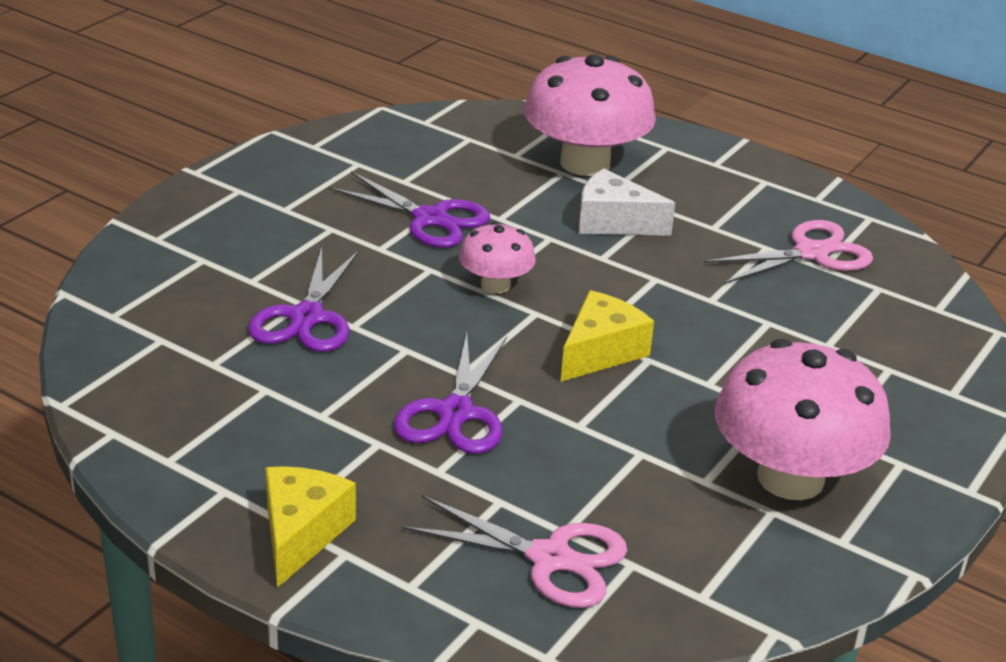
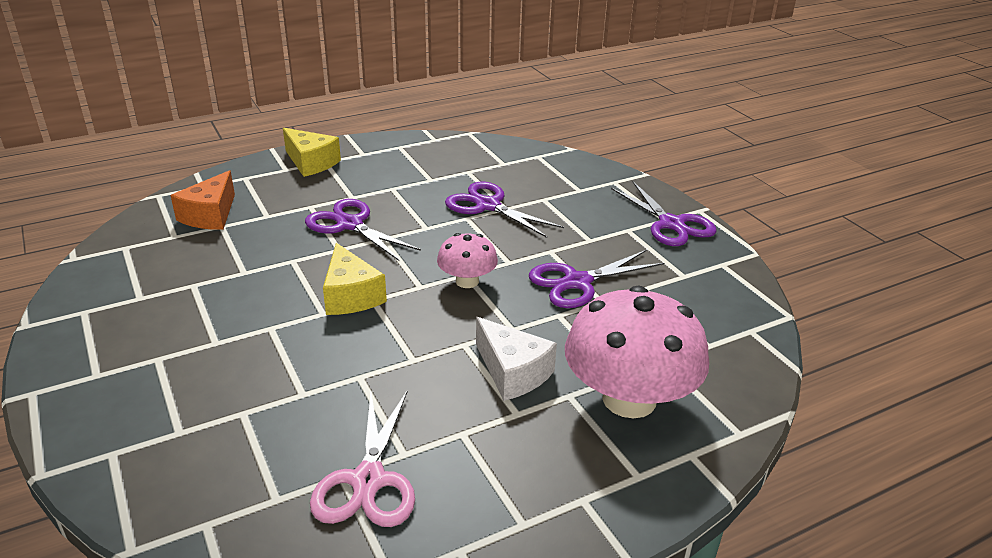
camera: 120 degrees right, 0 degrees up
(247, 184) = (671, 224): none -> purple scissors
(550, 558) = (210, 215): pink scissors -> orange cheese
(613, 222) = (512, 372): white cheese -> white cheese turned 90 degrees clockwise
(790, 478) = (151, 318): pink mushroom -> none

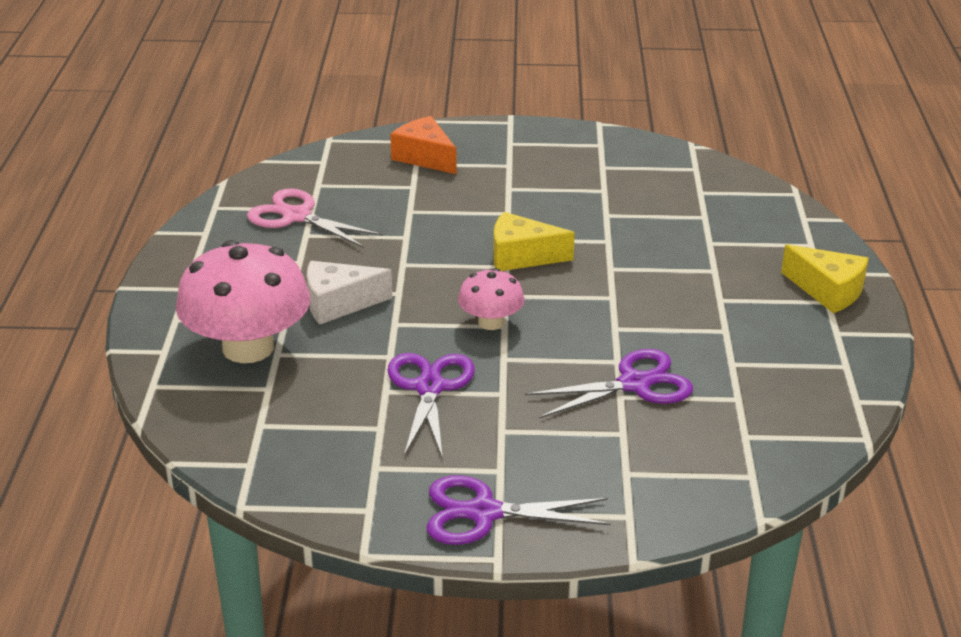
camera: 120 degrees right, 0 degrees up
(210, 215) = (731, 213): orange cheese -> orange cheese (425, 157)
(311, 163) = (828, 291): yellow cheese -> yellow cheese turned 120 degrees counterclockwise
(350, 225) = (655, 284): purple scissors -> none

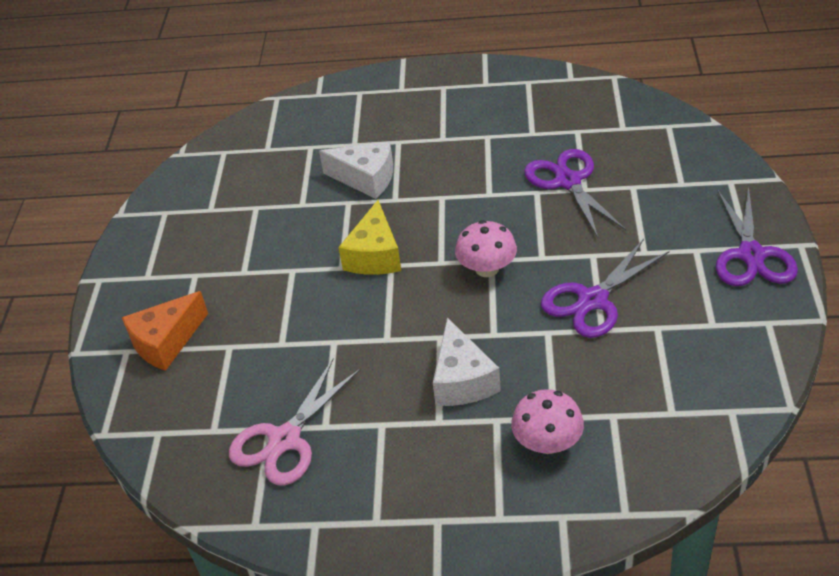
camera: 85 degrees left, 10 degrees up
(248, 348) = (547, 442): pink mushroom -> pink mushroom, size x0.52
(429, 387) = (593, 300): purple scissors -> purple scissors turned 45 degrees counterclockwise
(646, 250) = (366, 179): none -> white cheese
(828, 291) = (429, 86): yellow cheese -> none

